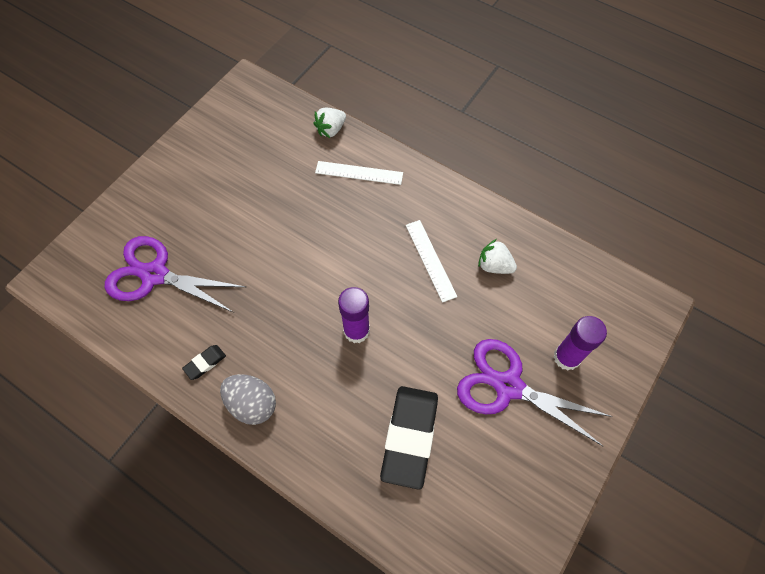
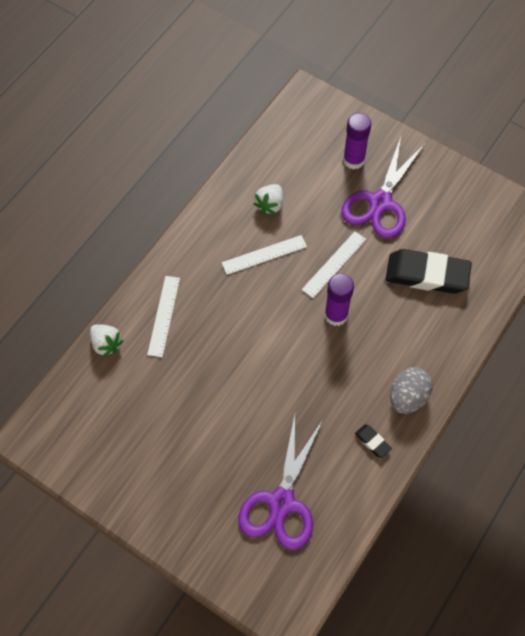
camera: 90 degrees left, 0 degrees up
(421, 330) = (334, 264): none -> white ruler

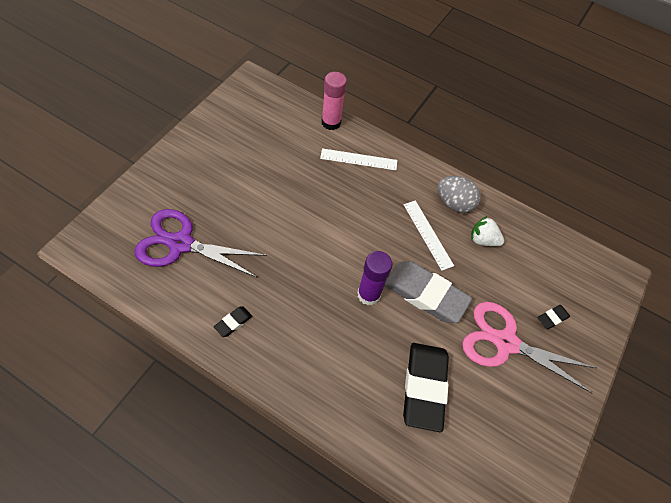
camera: 80 degrees right, 5 degrees down
(106, 344) = (331, 122): white strawberry -> pink glue stick
(334, 264) = (425, 294): white ruler -> grey eraser
(353, 160) = (552, 318): purple glue stick -> black eraser
(380, 203) = (505, 342): purple scissors -> pink scissors
(408, 397) = (280, 359): grey egg -> grey egg (454, 203)

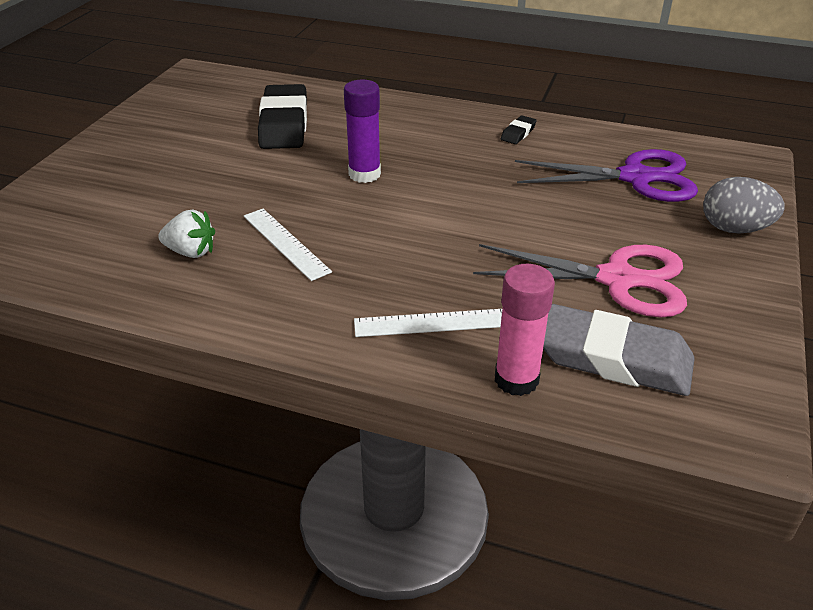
camera: 175 degrees right, 20 degrees down
(425, 294) = (286, 185): grey eraser -> grey eraser (614, 358)
(454, 203) = (237, 290): grey egg -> grey egg (734, 229)
(505, 342) = (178, 164): pink scissors -> pink scissors (617, 279)
(552, 318) = (103, 191): black eraser -> none

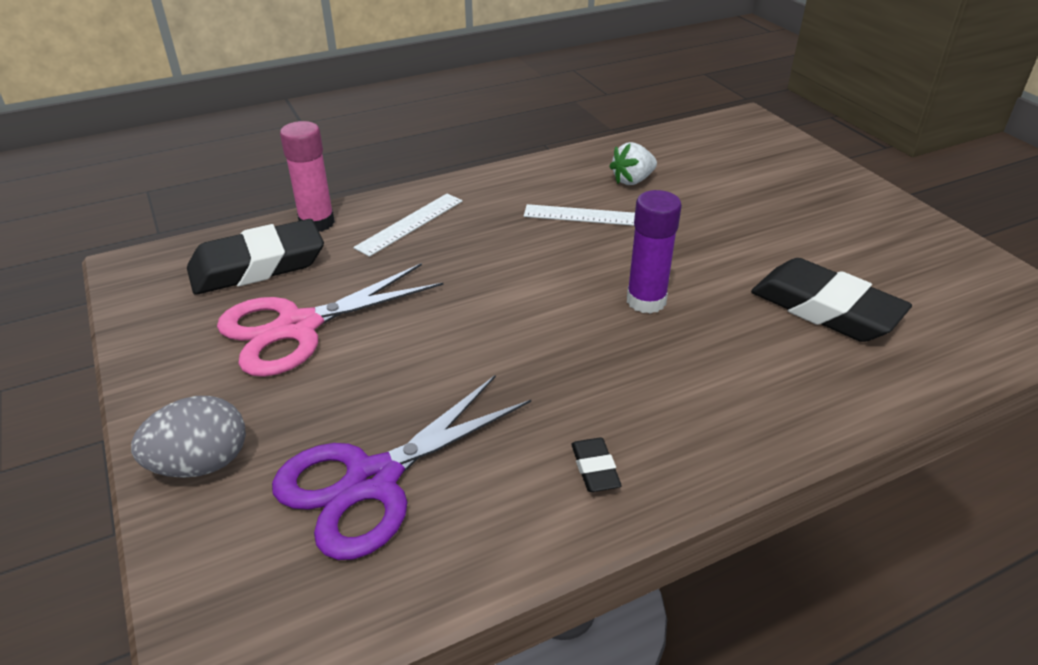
camera: 135 degrees right, 0 degrees up
(614, 358) = (258, 266): grey eraser -> black eraser

